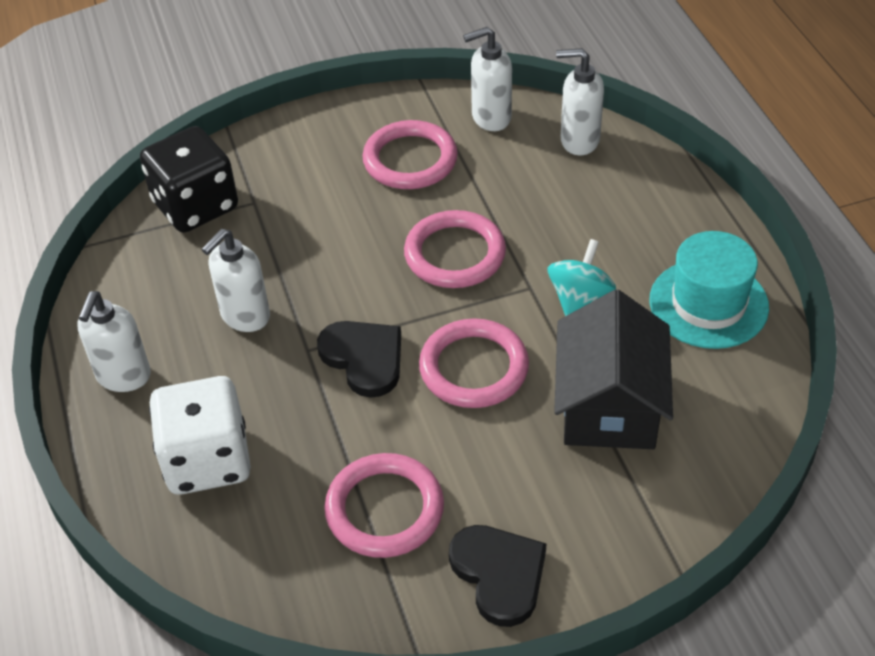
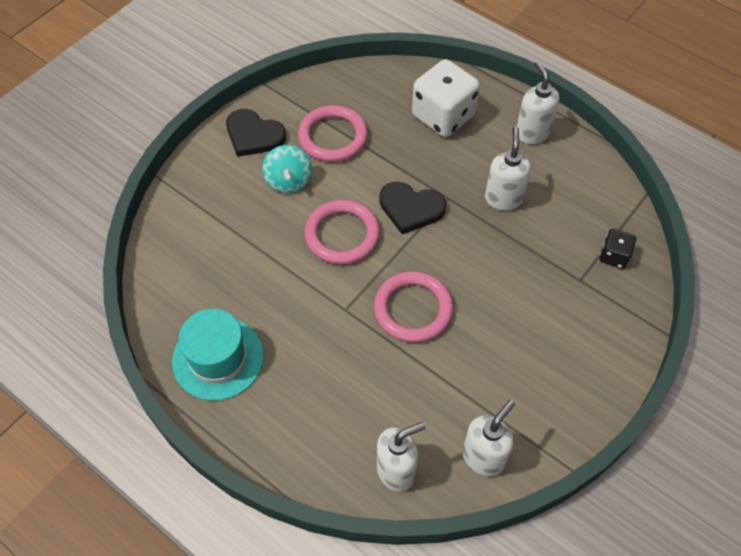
camera: 145 degrees right, 10 degrees up
(195, 206) = (614, 256): black dice -> black dice, size x0.50
(410, 160) = (509, 376): pink ring -> none
(579, 299) = (307, 317): turquoise spinning top -> turquoise spinning top (288, 181)
(609, 405) = (247, 251): black house -> none

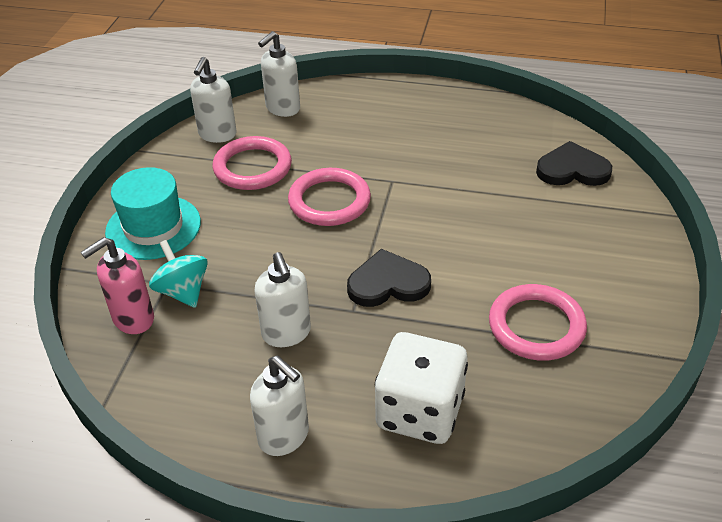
camera: 155 degrees right, 15 degrees down
(218, 358) = (470, 118): turquoise hat -> turquoise hat (153, 227)
(254, 135) = (626, 291): black heart -> black heart (572, 169)
(288, 181) = (540, 260): turquoise spinning top -> turquoise spinning top (183, 291)
(342, 235) = (441, 233): pink ring -> pink ring (252, 167)
(614, 256) = (133, 319): black dice -> pink soap dispenser

